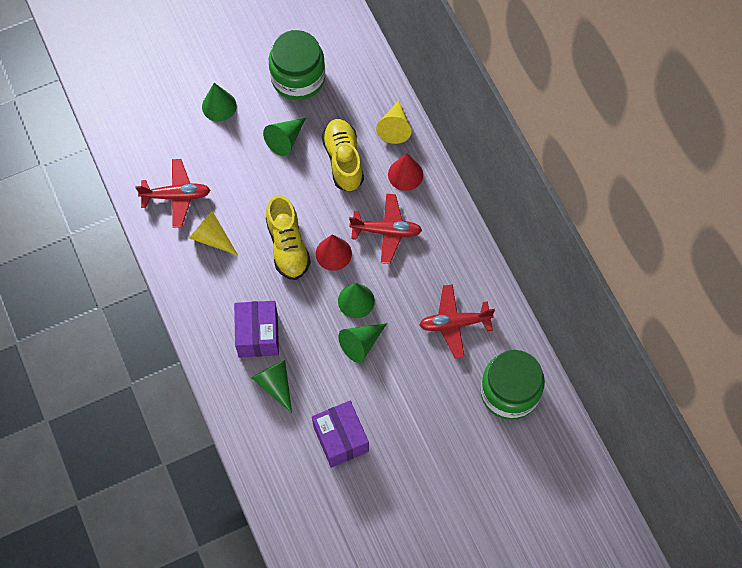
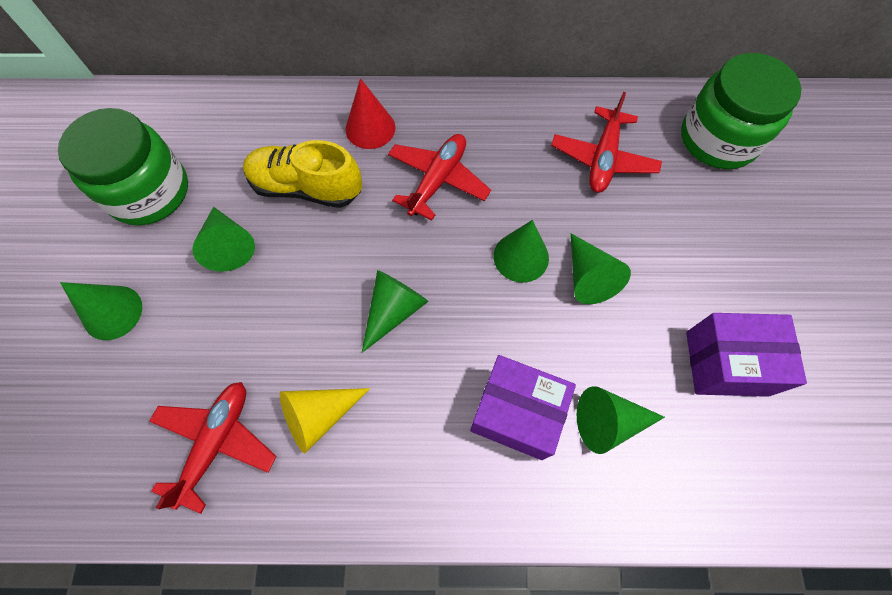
camera: 65 degrees left, 0 degrees up
(288, 246) = (394, 310): yellow shoe -> green cone
(333, 253) = (436, 256): red cone -> none
(394, 128) = (298, 113): yellow cone -> none

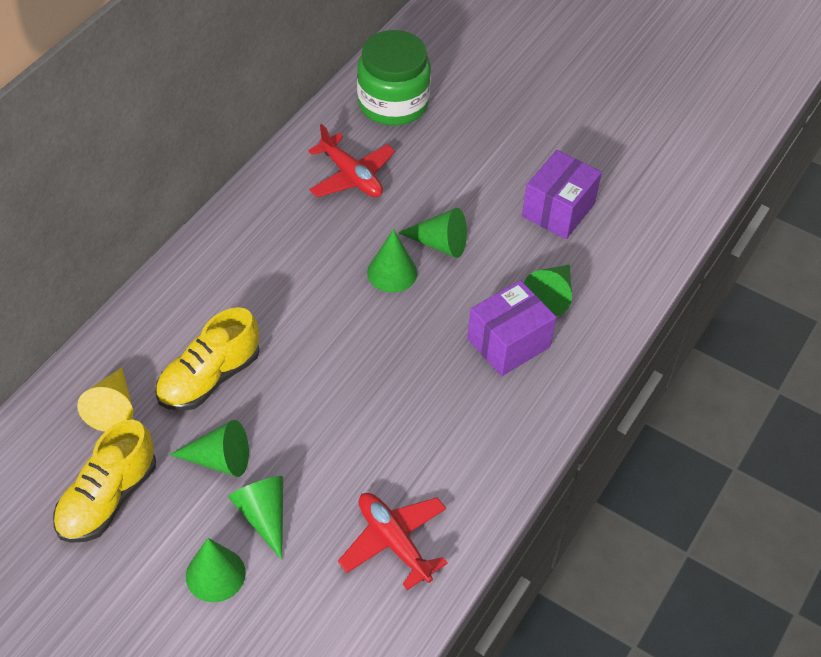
camera: 60 degrees left, 15 degrees down
(149, 192) = (108, 498): green jar -> yellow shoe
(319, 416) = (422, 464): yellow cone -> yellow cone (112, 408)
(370, 128) = (188, 304): red cone -> none
(394, 310) = (373, 374): green cone -> green cone (263, 515)
(437, 180) = (281, 286): red plane -> none

